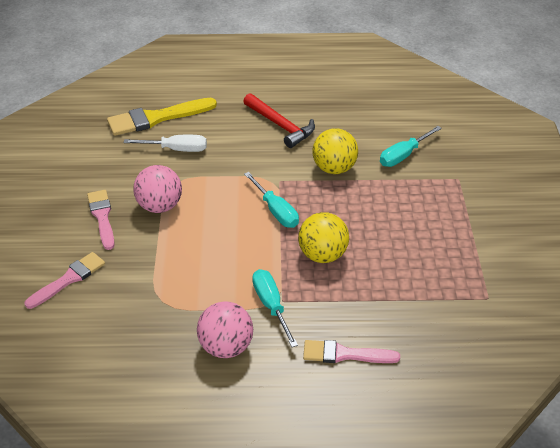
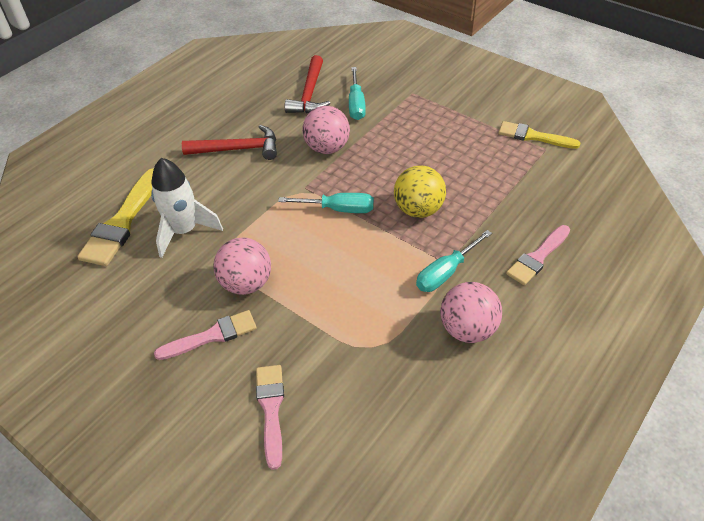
camera: 50 degrees left, 5 degrees up
(102, 217) = (212, 336): pink brush -> pink brush turned 135 degrees clockwise
(177, 149) = (184, 231): white screwdriver -> white rocket
(271, 305) = (445, 273): turquoise screwdriver -> turquoise screwdriver turned 60 degrees counterclockwise
(334, 168) = (327, 148): yellow ball -> pink ball
(384, 124) = (309, 94): none -> red hammer
(495, 282) = (533, 136): none -> yellow brush

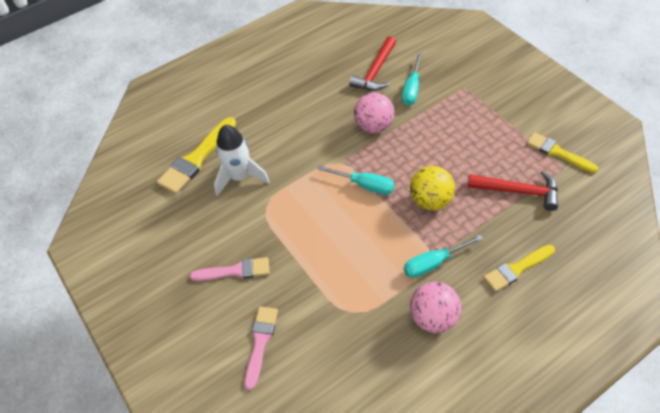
camera: 20 degrees right, 5 degrees up
(238, 149) = (302, 112): red hammer -> red hammer (518, 191)
(246, 283) = (273, 234): pink ball -> none
(537, 257) = (516, 269): pink brush -> yellow brush

